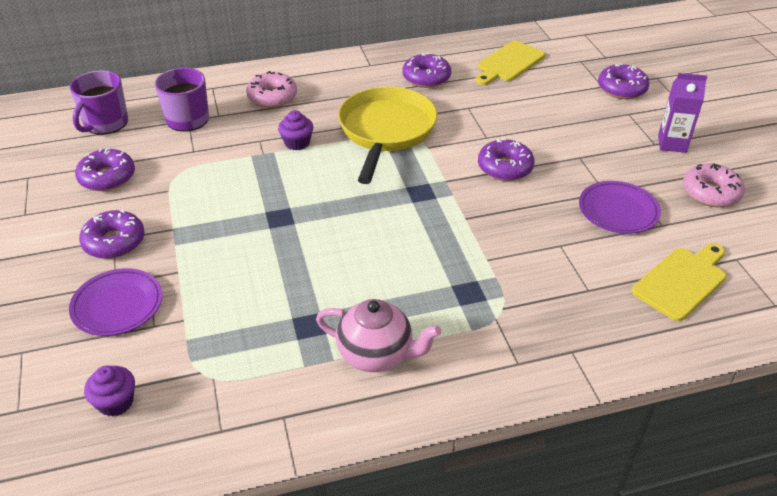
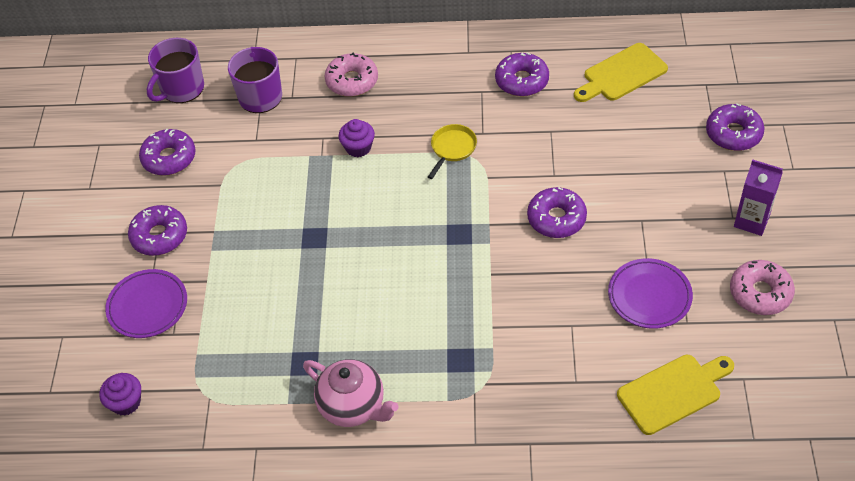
camera: 20 degrees right, 10 degrees up
(386, 131) = (452, 149): yellow pan -> yellow pan, size x0.44

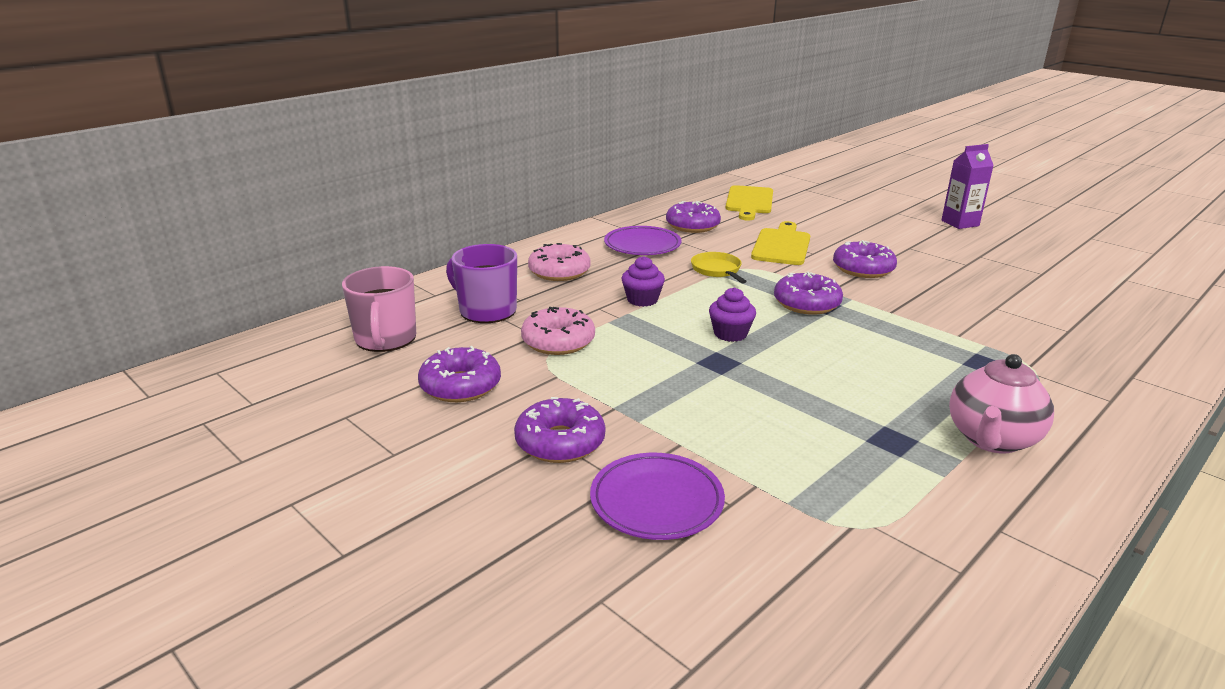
camera: 50 degrees left, 25 degrees down
(126, 402) = (804, 600): purple cupcake -> purple cupcake (730, 334)
(181, 89) = (385, 339): purple mug -> pink mug
(353, 406) = (992, 439): pink teapot -> pink teapot turned 135 degrees clockwise
(649, 296) = (997, 273): purple plate -> purple plate (642, 245)
(673, 392) = (1118, 304): yellow cutting board -> yellow cutting board (781, 245)
(733, 133) = (866, 199): purple donut -> purple donut (806, 303)
(760, 293) = (1038, 245): pink donut -> pink donut (558, 341)

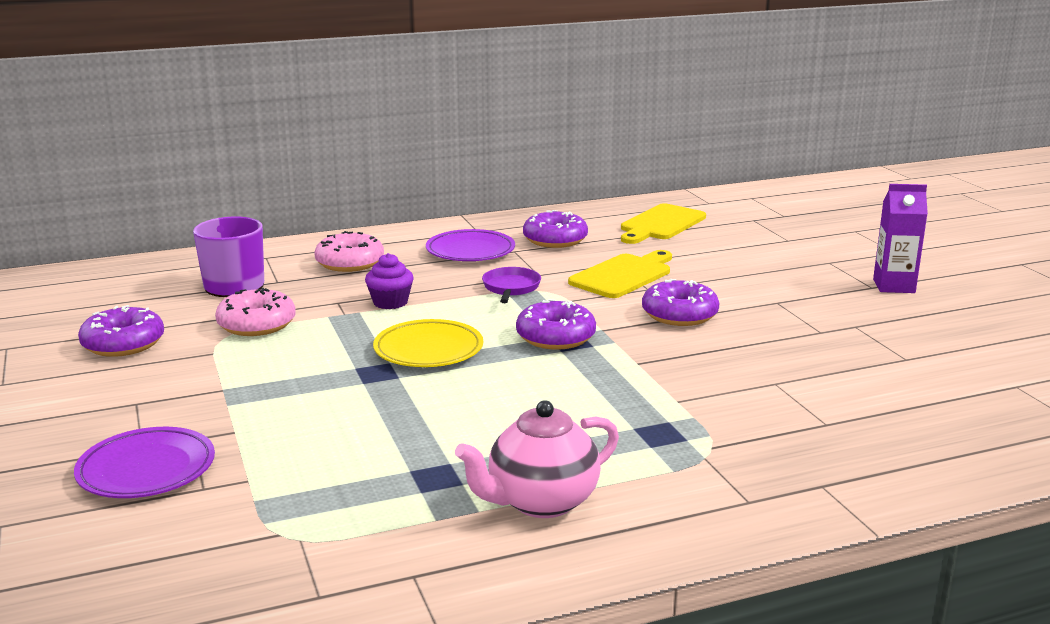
camera: 25 degrees right, 5 degrees down
(385, 339) = (117, 294): pink mug -> none
(560, 442) = (137, 405): purple donut -> none
(717, 270) = (511, 288): yellow pan -> purple pan
(730, 334) = (428, 350): purple cupcake -> yellow plate

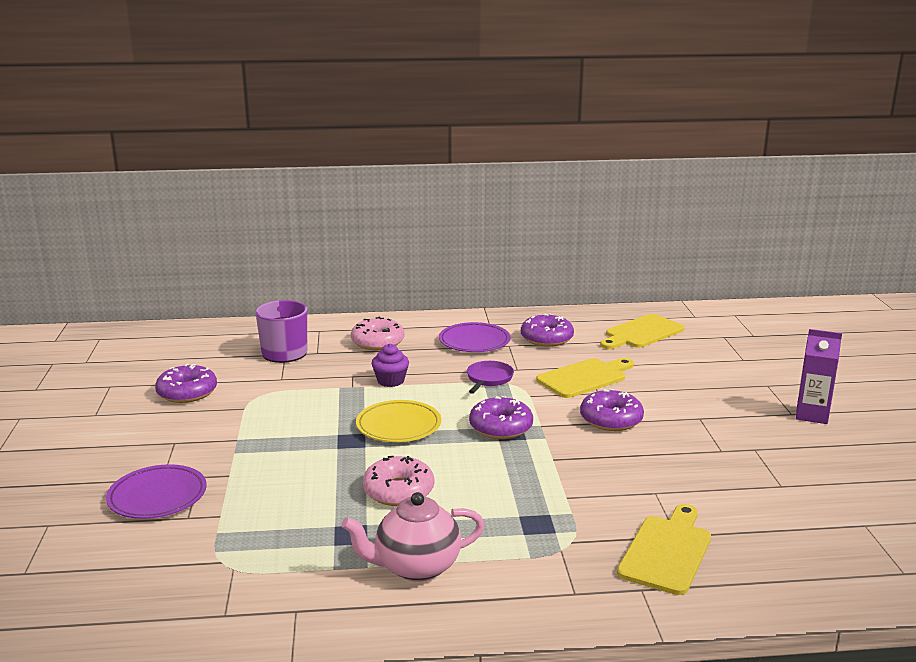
camera: 15 degrees right, 0 degrees up
(257, 324) = (285, 388): pink donut -> pink donut (398, 491)
(825, 442) = (666, 551): none -> yellow cutting board

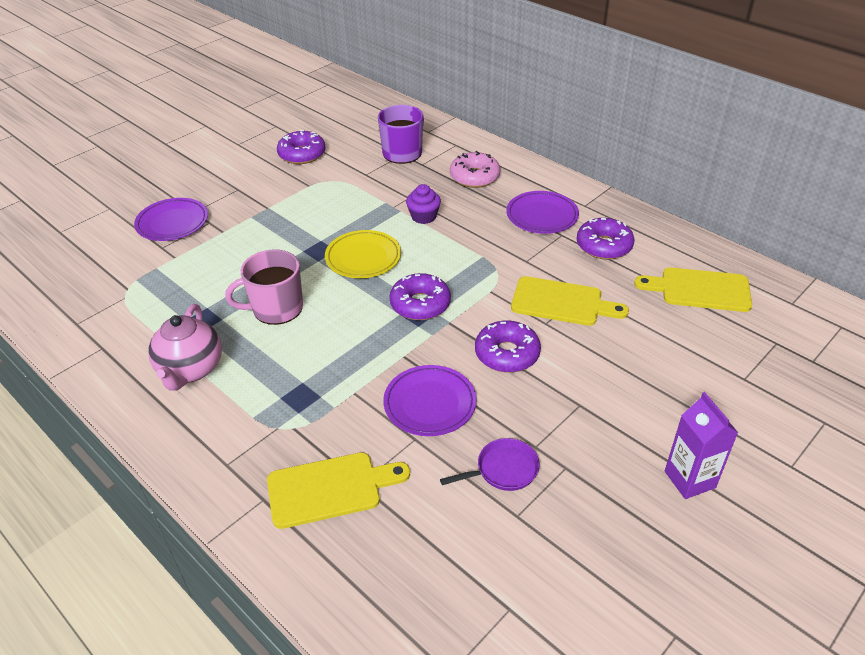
camera: 50 degrees right, 20 degrees up
(398, 491) = (276, 308): pink donut -> pink mug
(416, 567) = (191, 370): pink teapot -> pink teapot turned 120 degrees counterclockwise
(488, 379) = (489, 257): purple pan -> purple pan (503, 470)
(624, 471) = (430, 404): none -> purple plate

